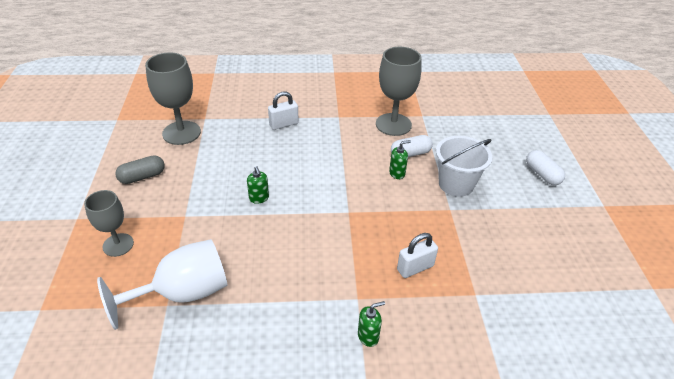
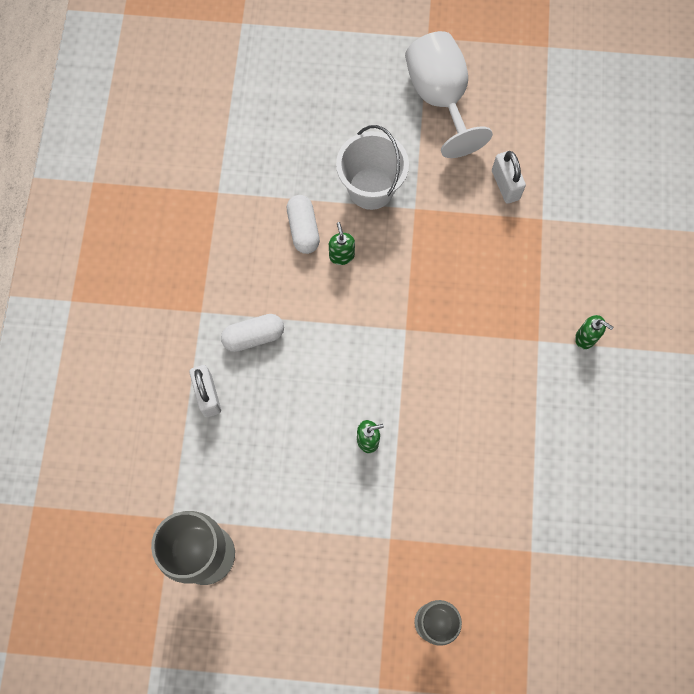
camera: 80 degrees left, 30 degrees up
(142, 177) = (303, 605): grey capsule -> none
(183, 293) = (516, 534): white goblet -> white goblet (440, 98)
(368, 336) = (585, 338): green soap dispenser -> green soap dispenser turned 135 degrees clockwise
(393, 124) = (233, 237): grey goblet -> none
(415, 268) = (501, 271): white padlock -> white padlock (505, 185)
(542, 174) = (366, 81): white capsule -> white capsule (254, 336)

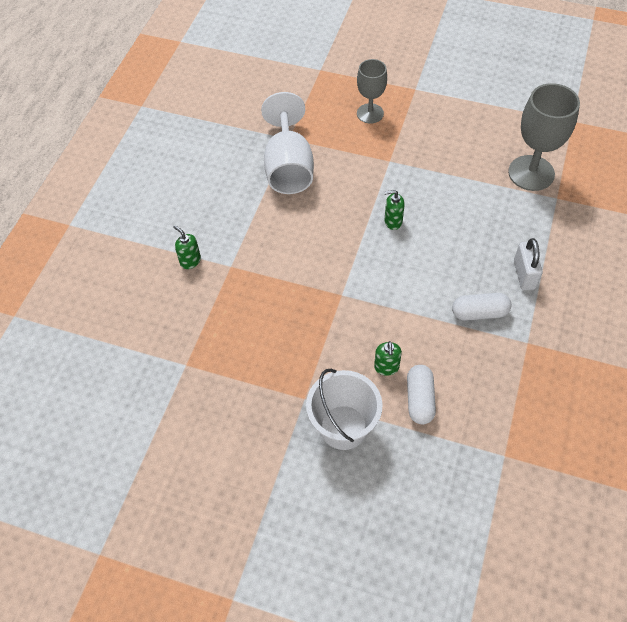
camera: 165 degrees left, 15 degrees down
(440, 98) = (242, 514): white goblet -> white goblet (288, 167)
(505, 185) = (208, 404): white padlock -> none

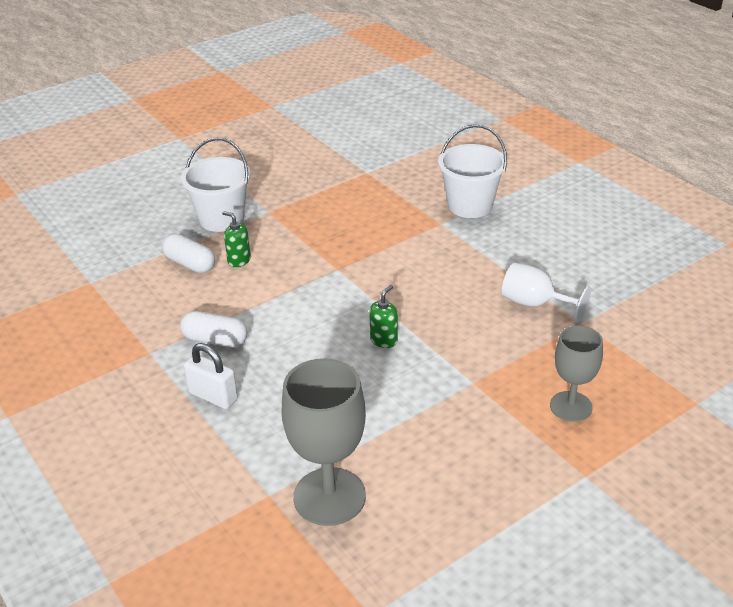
camera: 125 degrees right, 20 degrees down
(190, 261) = (470, 205): green soap dispenser -> white bucket
(288, 167) = (535, 304): white goblet -> white goblet, size x0.63
(479, 313) = (215, 340): white capsule -> white capsule turned 75 degrees clockwise

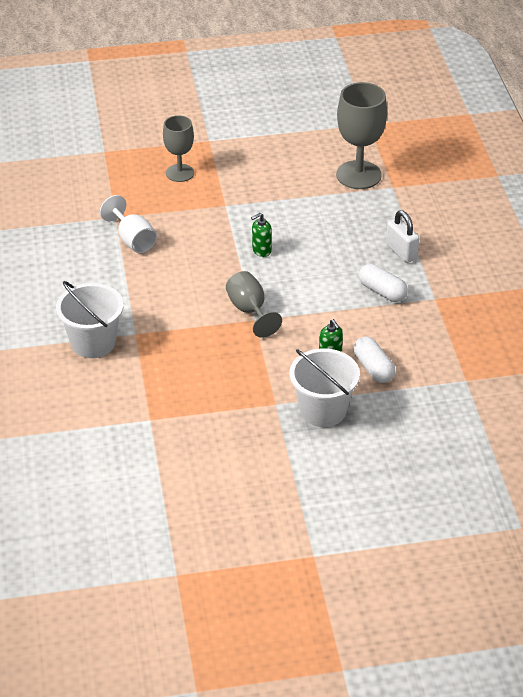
camera: 155 degrees left, 5 degrees up
(348, 275) = (250, 311): none -> grey goblet

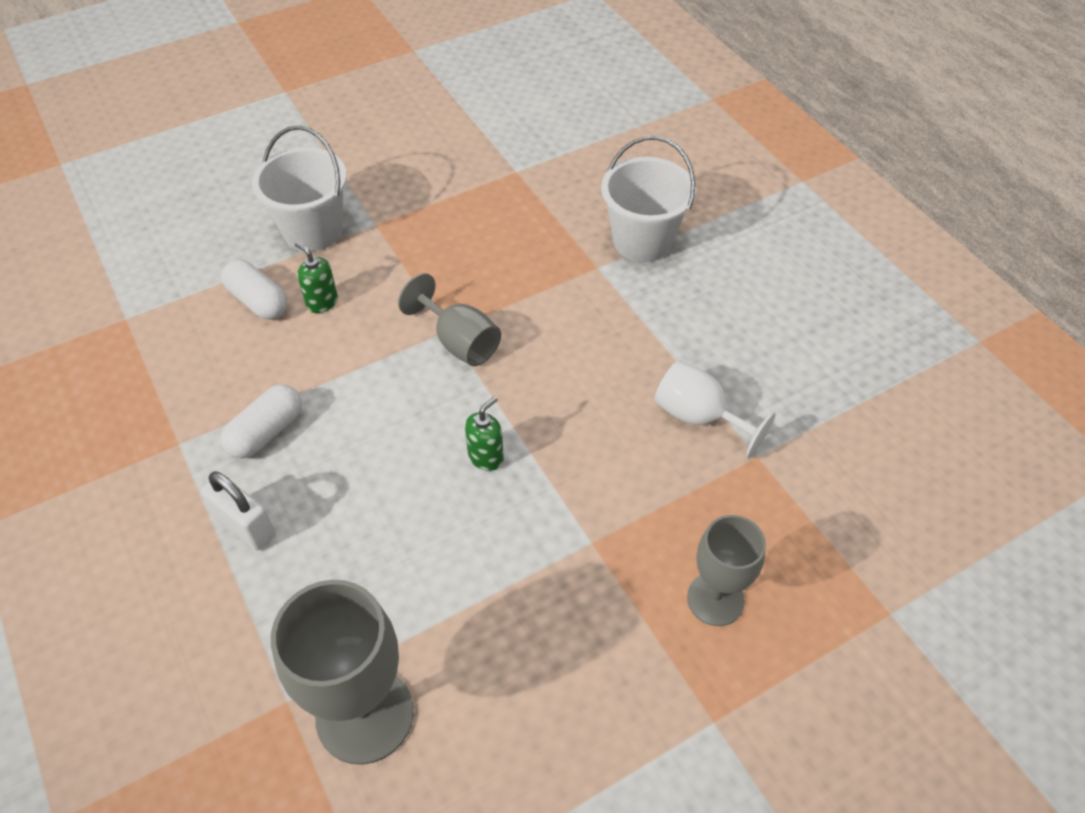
camera: 160 degrees right, 10 degrees up
(382, 291) = (266, 432): white capsule -> white capsule turned 75 degrees counterclockwise

